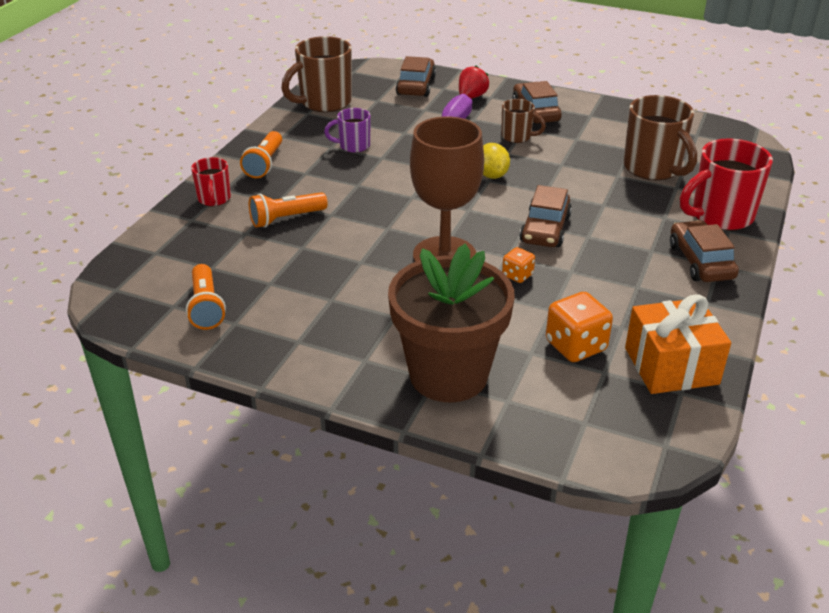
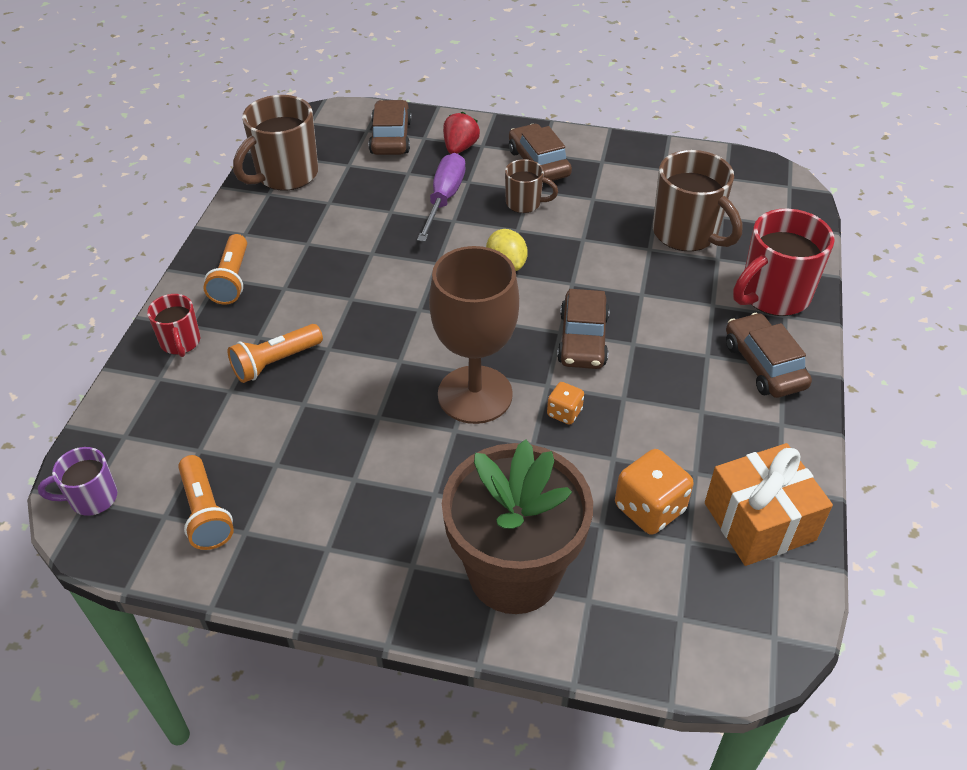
camera: 10 degrees left, 10 degrees up
(353, 146) = (334, 239): purple mug -> purple mug (92, 498)

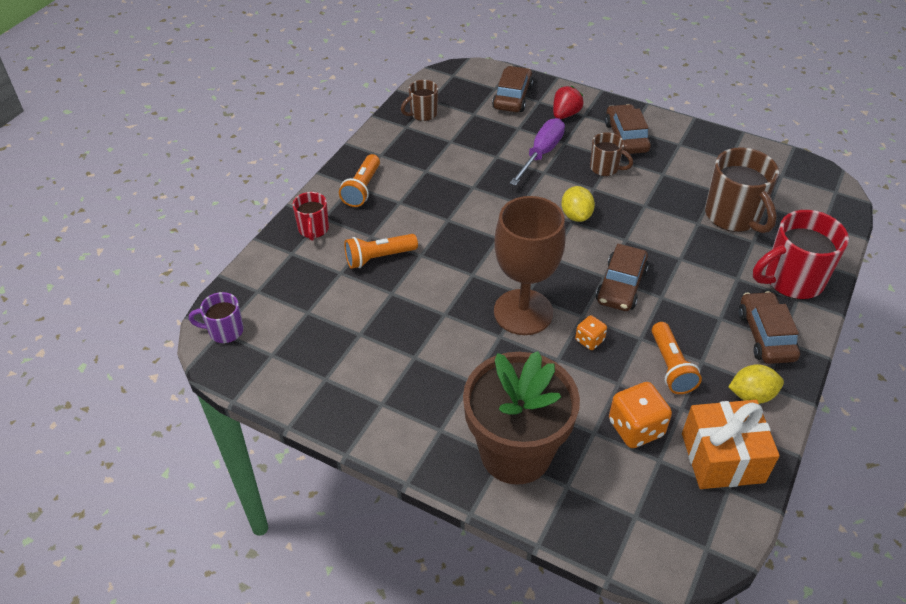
camera: 15 degrees right, 0 degrees up
(205, 513) = (301, 358): orange flashlight -> orange flashlight (671, 367)
(285, 175) = (422, 114): brown mug -> brown mug, size x0.55
(769, 439) = (751, 395): none -> yellow lemon

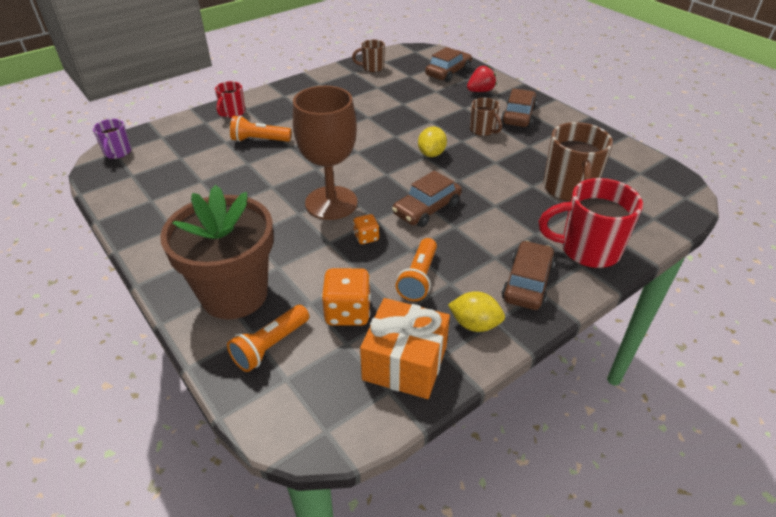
camera: 25 degrees right, 5 degrees down
(225, 331) = (117, 153): purple mug -> purple mug turned 120 degrees counterclockwise
(362, 189) = (288, 99): orange flashlight -> orange flashlight (270, 346)
(541, 154) = (439, 110): purple screwdriver -> none

